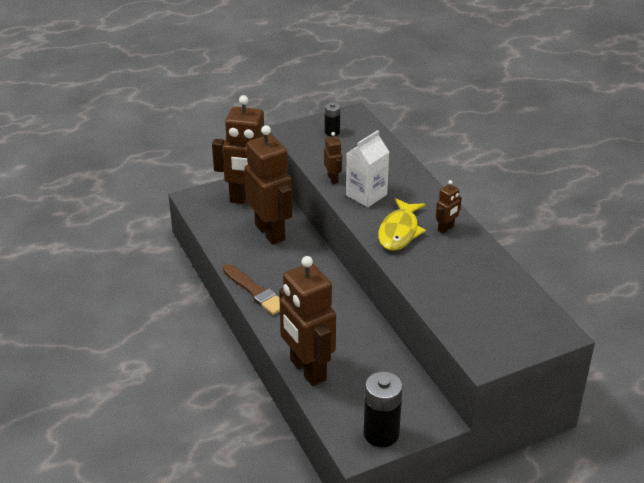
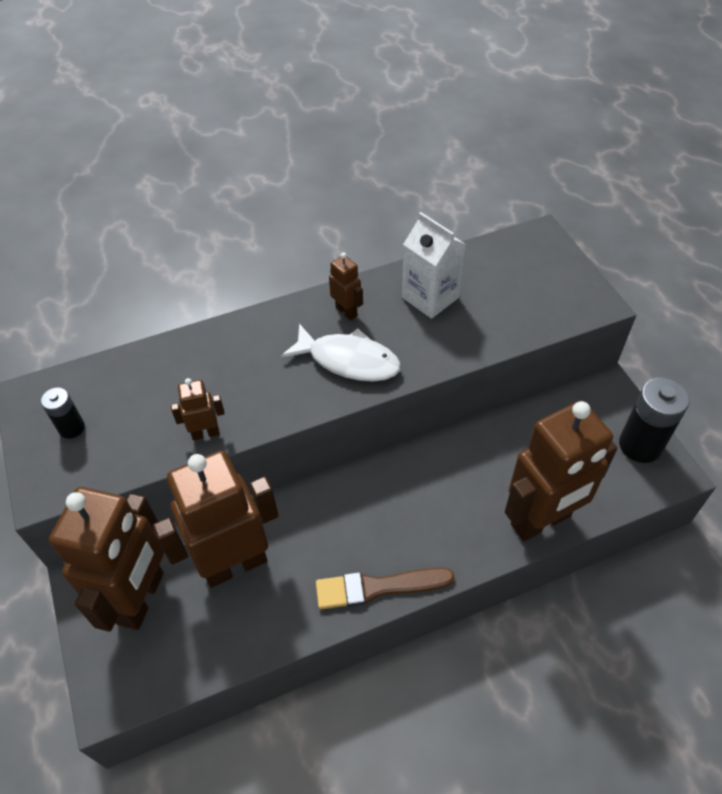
camera: 85 degrees left, 15 degrees up
(255, 291) = (378, 587): brown brush -> brown brush turned 150 degrees counterclockwise
(366, 195) = (256, 393): white carton -> white carton (430, 297)
(399, 231) = (348, 360): yellow fish -> white fish

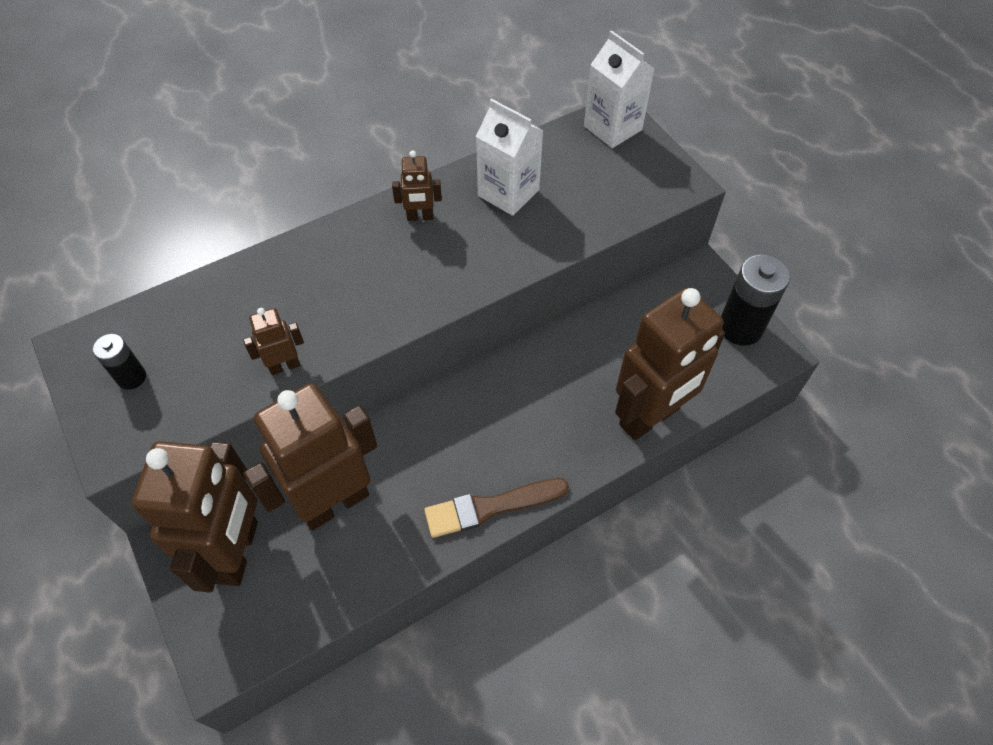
camera: 10 degrees left, 5 degrees up
(346, 311) = (420, 217): brown robot -> brown robot turned 135 degrees clockwise
(348, 360) = (430, 270): white fish -> none
(535, 247) = (612, 128): none -> white carton

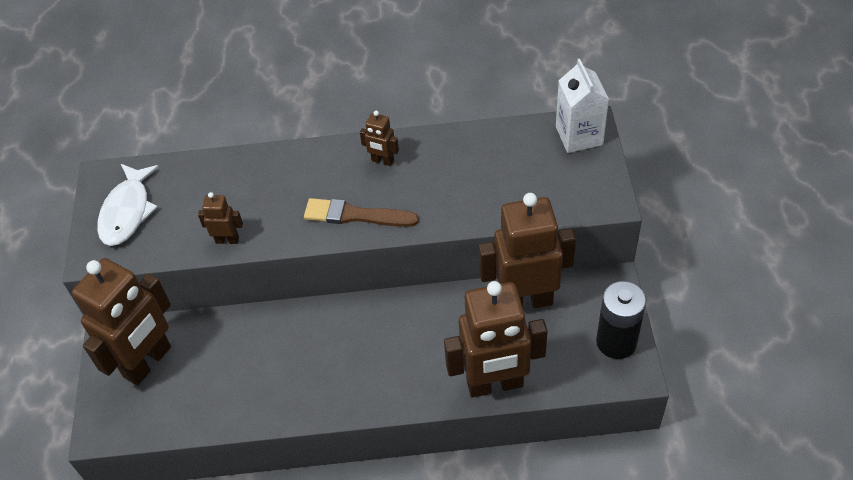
camera: 30 degrees right, 5 degrees down
(131, 377) = (127, 212): black battery -> white fish
(334, 502) = (228, 354): brown robot -> brown robot (525, 300)
(490, 507) = (334, 403): brown brush -> brown brush (355, 215)
(508, 193) = (461, 163): white carton -> none

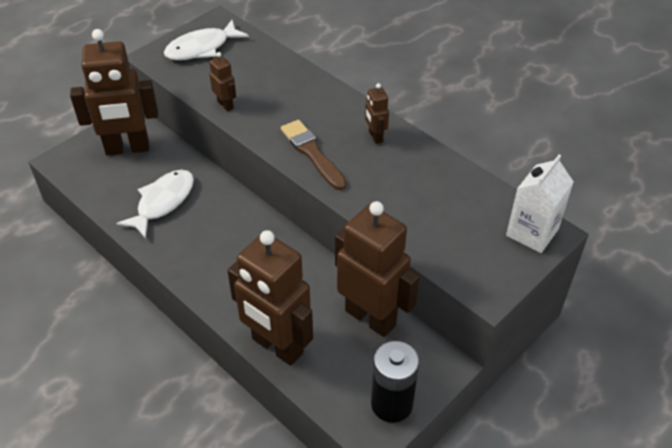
camera: 45 degrees right, 5 degrees down
(250, 373) = (163, 202): none -> white fish

